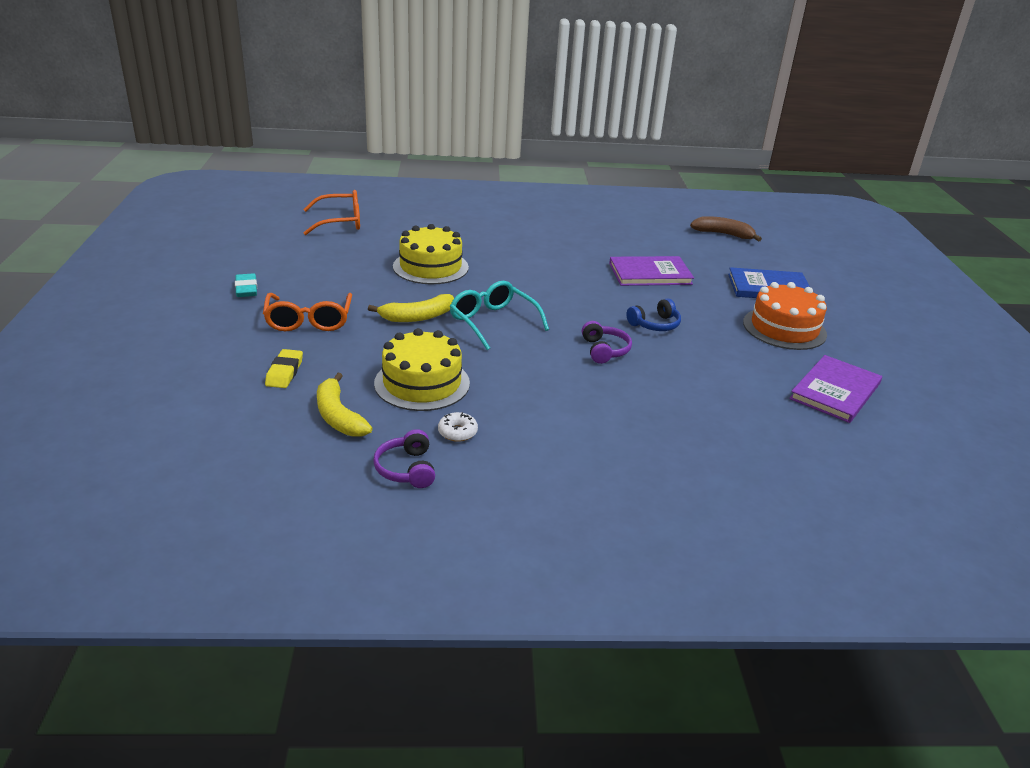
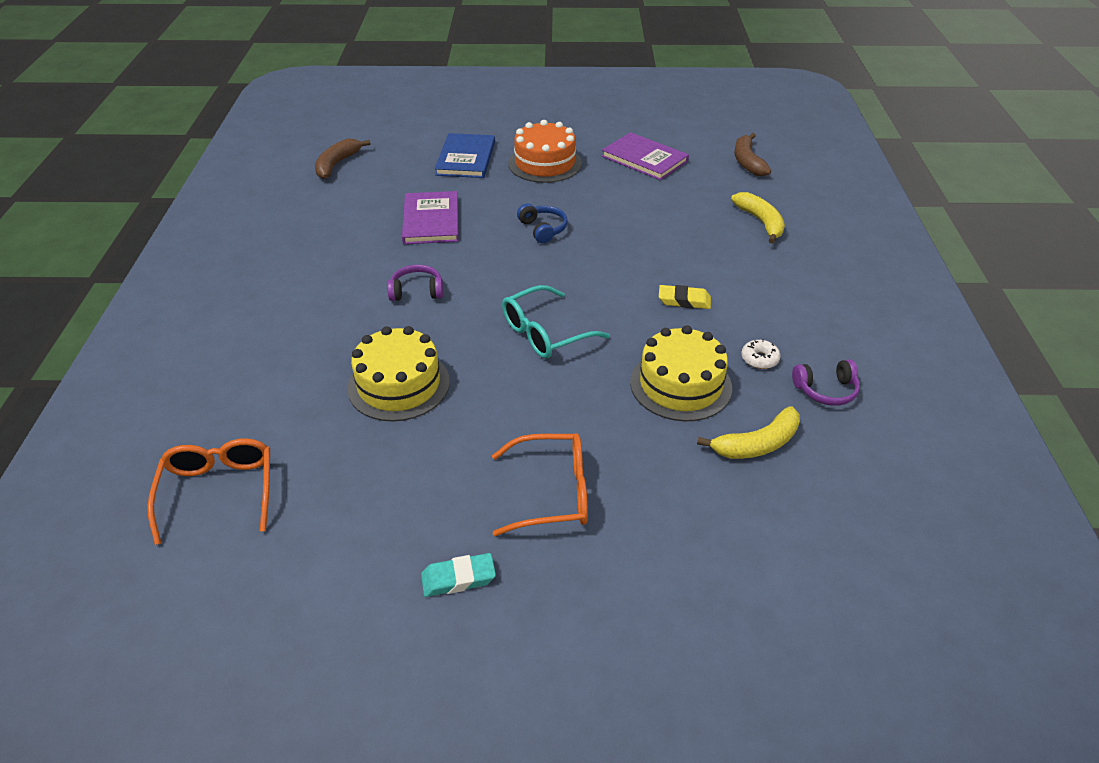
camera: 85 degrees left, 10 degrees up
(284, 372) = (681, 500): yellow eraser -> yellow eraser (684, 301)
(417, 317) = (536, 392): yellow banana -> yellow banana (761, 222)
(604, 350) = (596, 263): purple headphones -> purple headphones (417, 291)
(880, 474) = (747, 162): none -> brown banana

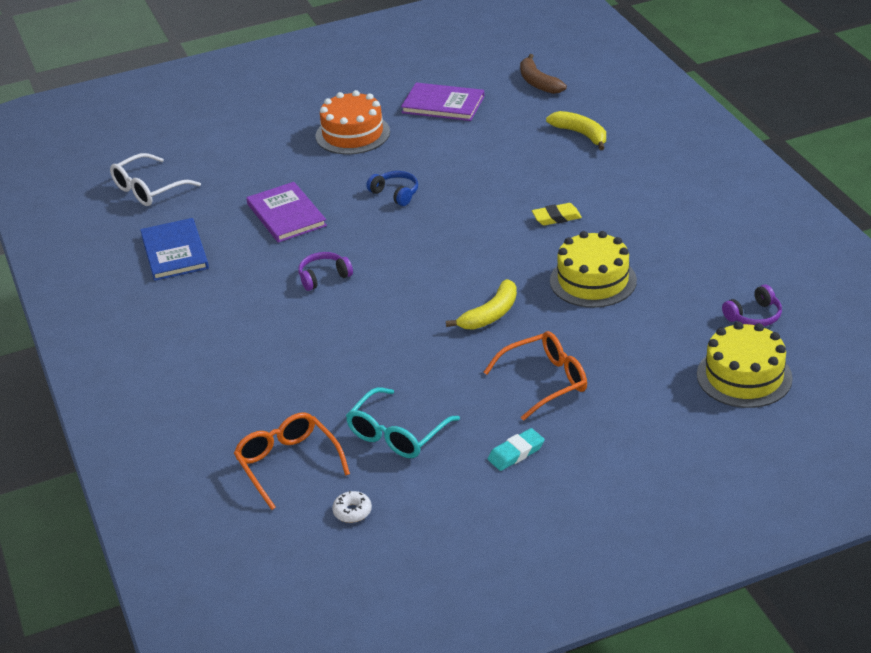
camera: 20 degrees left, 5 degrees down
(337, 164) = (148, 189): brown banana -> white glasses
(399, 384) = (368, 350): yellow cake -> yellow cake (744, 376)
(466, 158) = (272, 149): blue book -> blue book (174, 252)
(545, 333) = (459, 276): turquoise glasses -> turquoise glasses (397, 434)
(757, 444) = (673, 303): yellow banana -> yellow banana (490, 314)
(759, 359) = (642, 244): white donut -> white donut (352, 511)
(826, 390) = (704, 251): purple headphones -> purple headphones (754, 316)

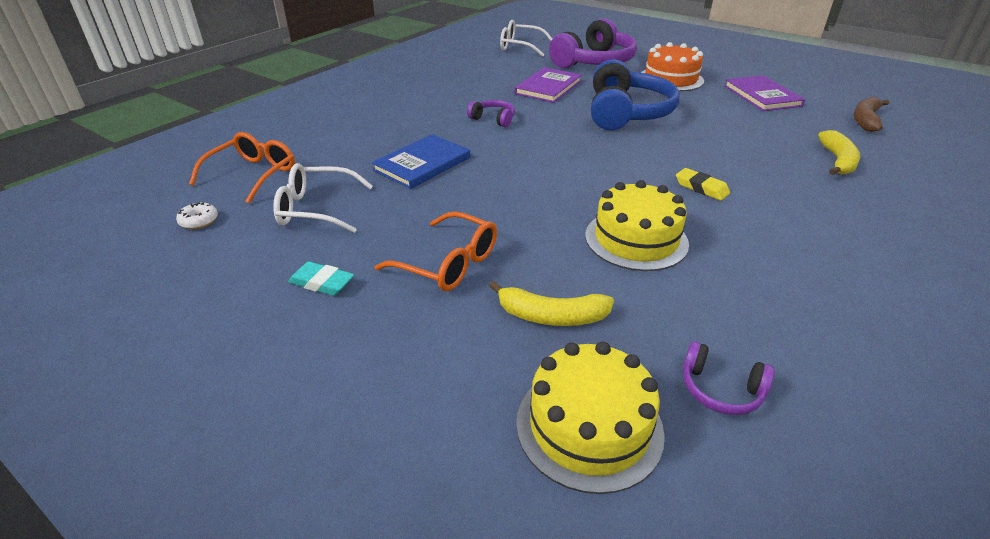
camera: 55 degrees right, 0 degrees up
(174, 252) = (466, 70): blue book -> blue book (422, 164)
(255, 159) = (594, 62): none -> purple headphones
(395, 194) = (626, 113): blue headphones -> blue headphones, size x2.23
(397, 434) = (316, 209): turquoise glasses -> white glasses
(490, 314) = (521, 200): yellow banana -> yellow banana (551, 316)

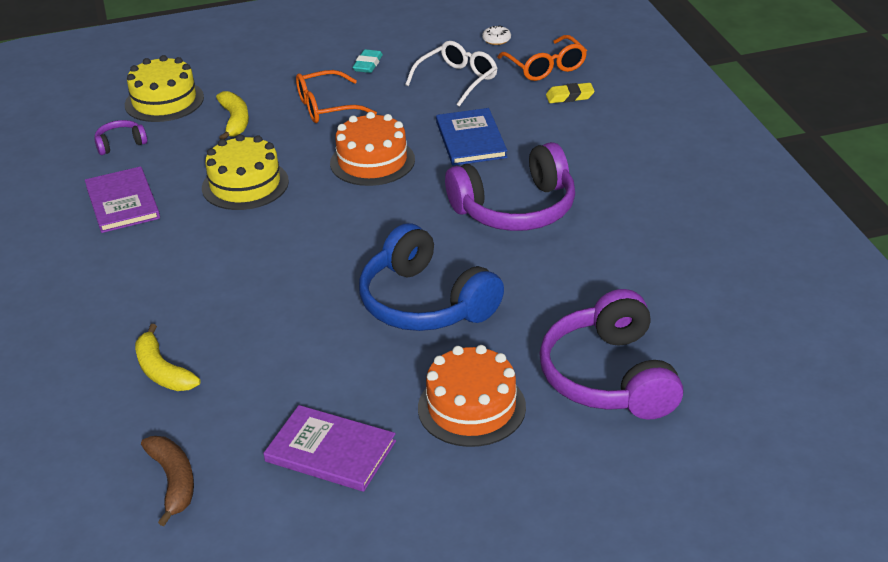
camera: 130 degrees right, 0 degrees up
(322, 283) = (368, 64): turquoise eraser -> turquoise eraser turned 45 degrees counterclockwise
(493, 119) = (516, 209): purple headphones -> purple headphones, size x2.23
(510, 192) = (372, 161): none -> orange cake
(520, 47) = (748, 340): white glasses -> none
(548, 87) = (560, 286): purple book -> purple book (122, 202)
(551, 316) = (235, 121): yellow banana -> yellow banana turned 120 degrees clockwise
(701, 188) = (249, 254): yellow eraser -> yellow eraser (569, 96)

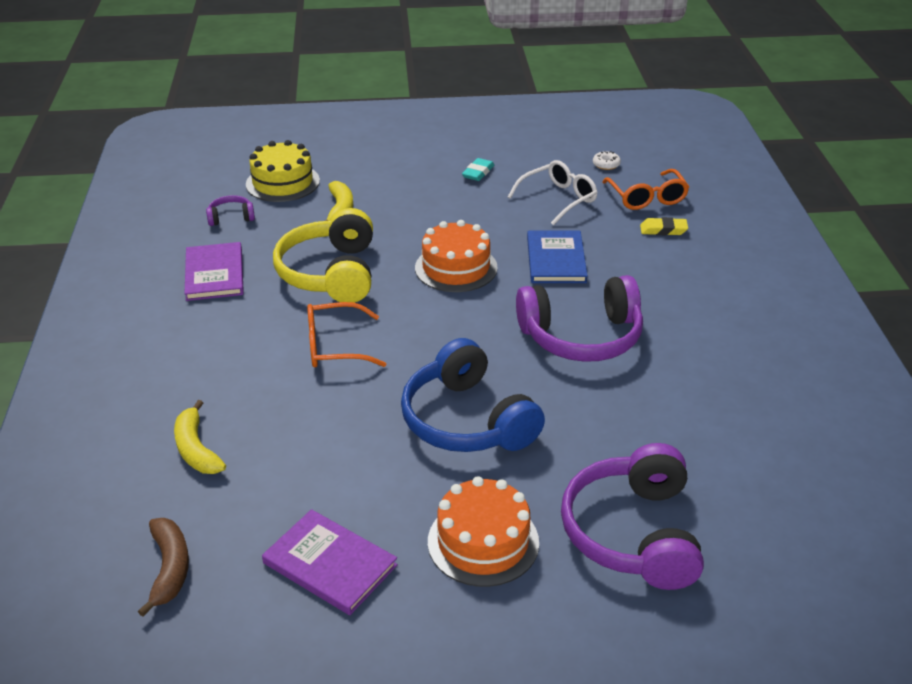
camera: 10 degrees right, 0 degrees up
(245, 184) = (331, 273): yellow cake -> yellow headphones
(326, 107) = (428, 208): orange glasses -> orange glasses (334, 346)

